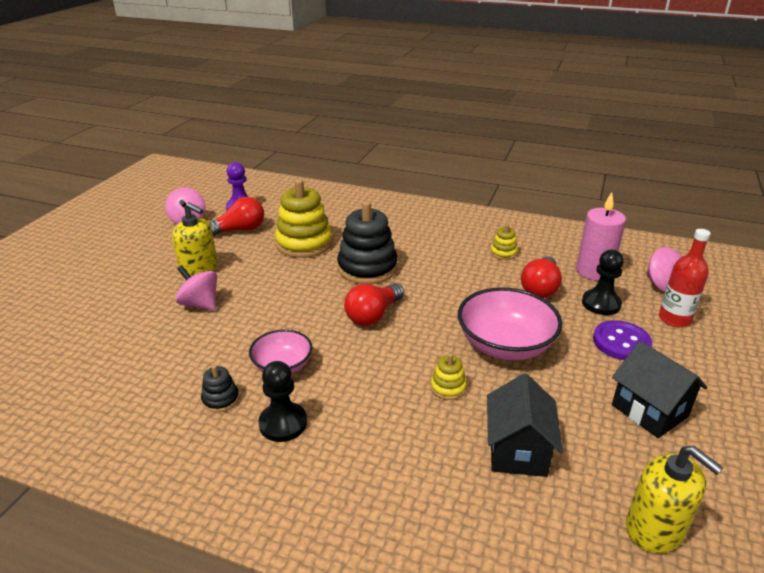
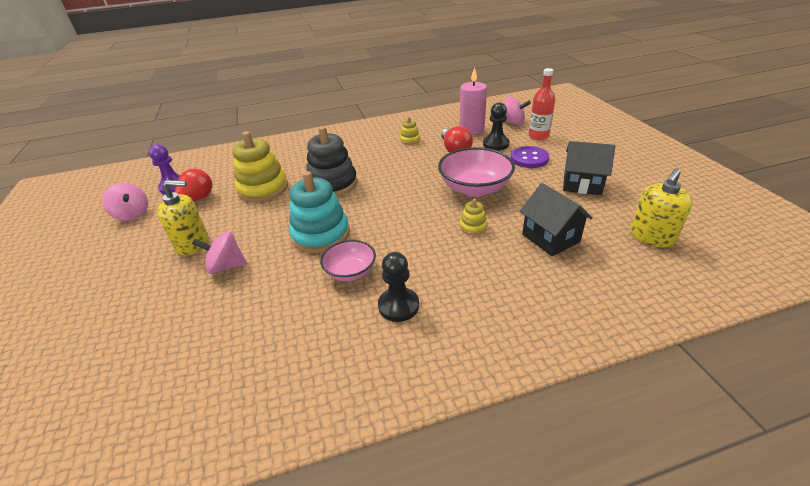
camera: 35 degrees left, 5 degrees up
(220, 399) = (332, 318): black stacking toy -> none
(299, 315) = (321, 235): none -> turquoise stacking toy
(373, 315) = (374, 210): red light bulb -> none
(655, 529) = (651, 237): yellow soap dispenser -> yellow soap dispenser turned 120 degrees clockwise

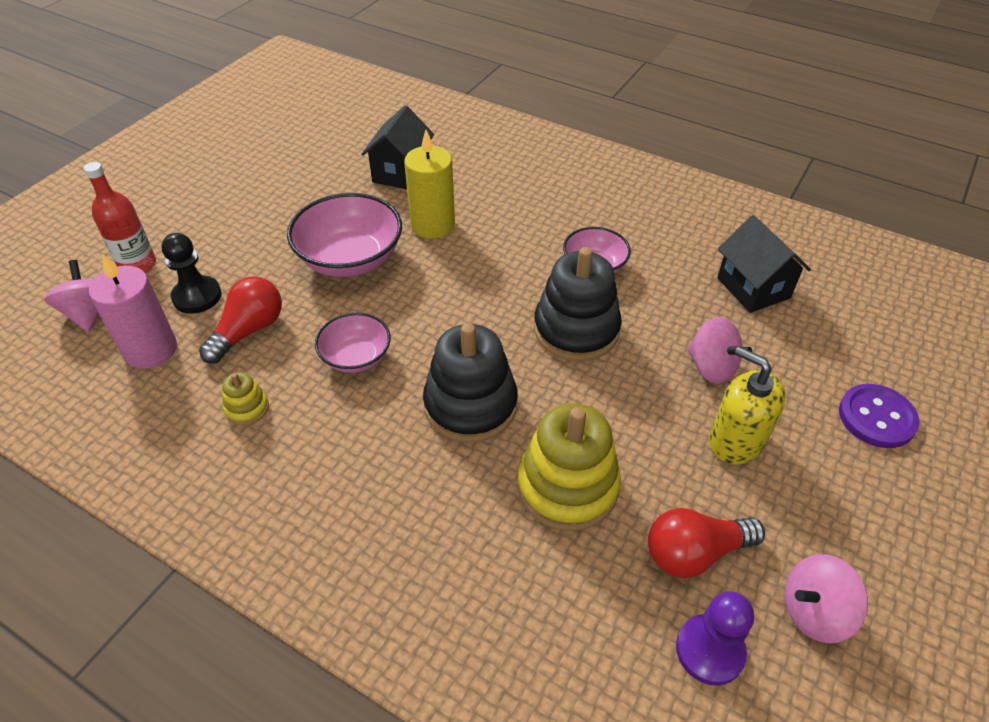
camera: 135 degrees left, 10 degrees up
(132, 214) = (814, 612): pink spinning top -> pink spinning top turned 105 degrees counterclockwise
(321, 235) = (576, 330): turquoise stacking toy -> black stacking toy
(398, 306) = (591, 214): black pawn -> none
(401, 168) = (356, 357): none -> pink bowl
(473, 227) = (433, 225): yellow stacking toy -> yellow candle
(529, 158) = (226, 246): purple button -> purple button (876, 417)
(582, 184) = (269, 186): black house -> black house (753, 288)
(651, 237) = (341, 125): yellow soap dispenser -> none

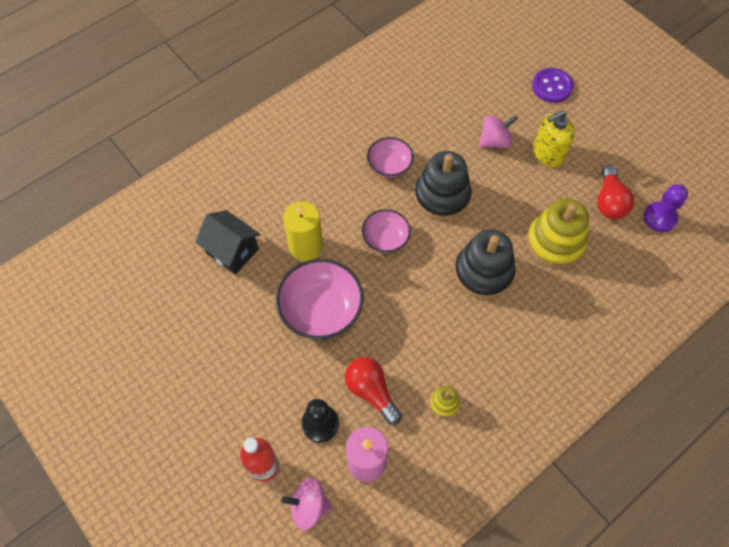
camera: 70 degrees left, 15 degrees up
(356, 357) = (421, 327): pink bowl -> pink bowl (385, 238)
(753, 288) = (441, 93): black house -> none
(814, 612) = (650, 168): pink spinning top -> none

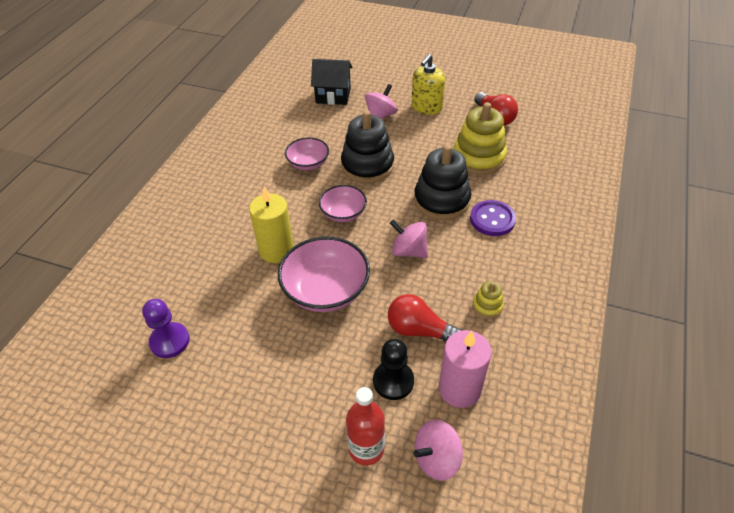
camera: 30 degrees left, 15 degrees down
(232, 251) = (207, 285): black house -> black house (333, 95)
(415, 310) = (409, 251): none -> pink spinning top
(552, 86) = (395, 69): purple button -> purple button (492, 219)
(659, 217) = (537, 112): purple pawn -> purple pawn (170, 341)

